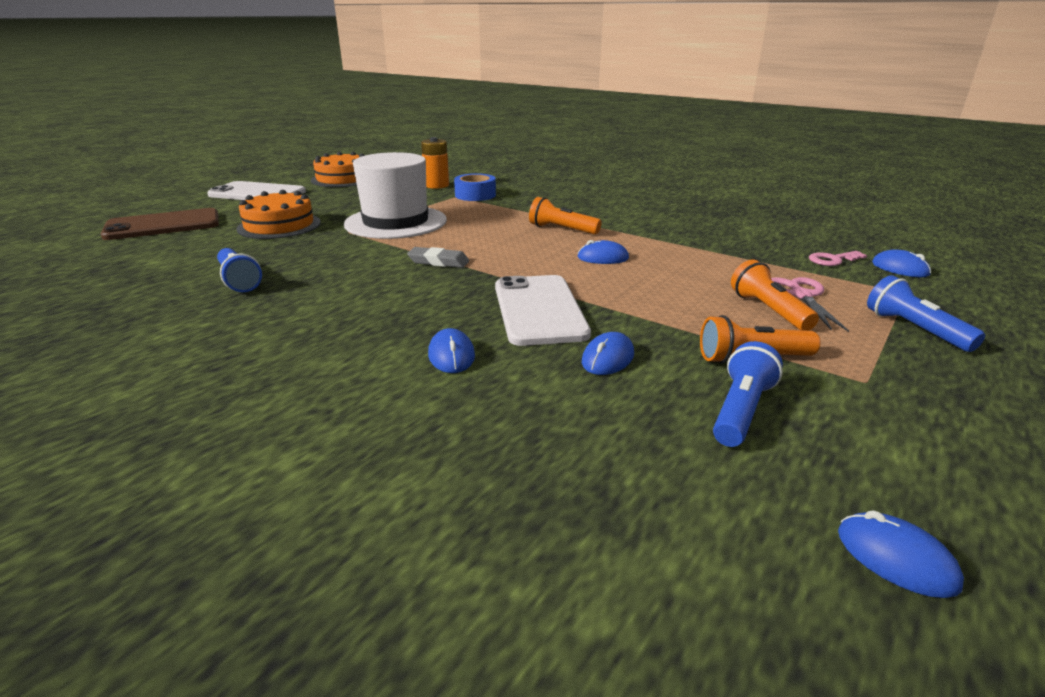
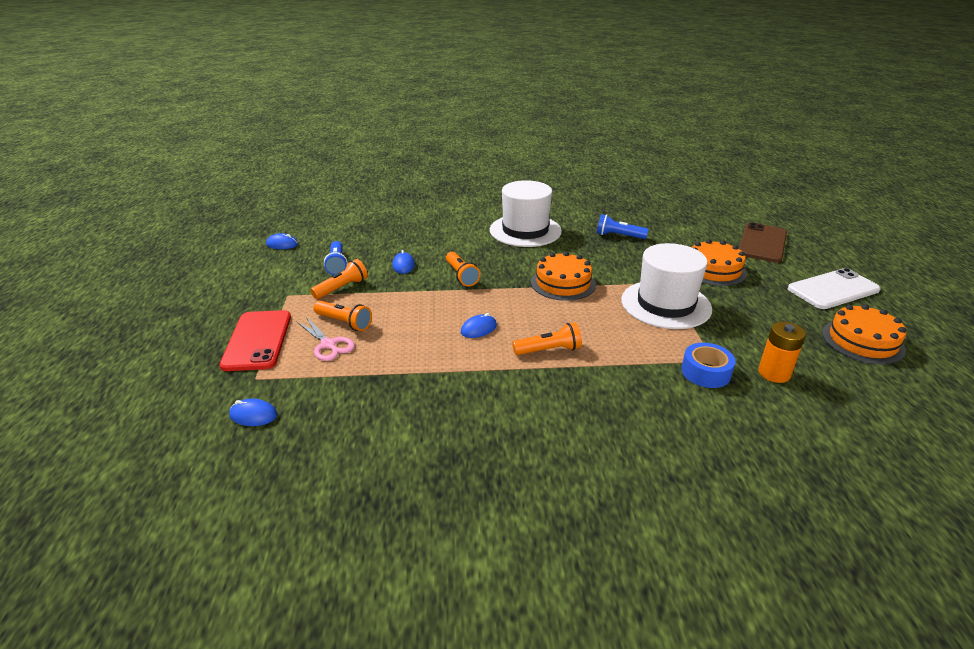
camera: 140 degrees right, 5 degrees up
(313, 338) = (525, 230): none -> white hat
(438, 262) = (563, 283): grey eraser -> orange cake
(451, 355) = (464, 244): blue mouse -> none
(539, 310) = (461, 275): white phone -> orange flashlight
(833, 260) = (311, 404): pink key -> none
(914, 329) = (257, 340): blue flashlight -> red phone

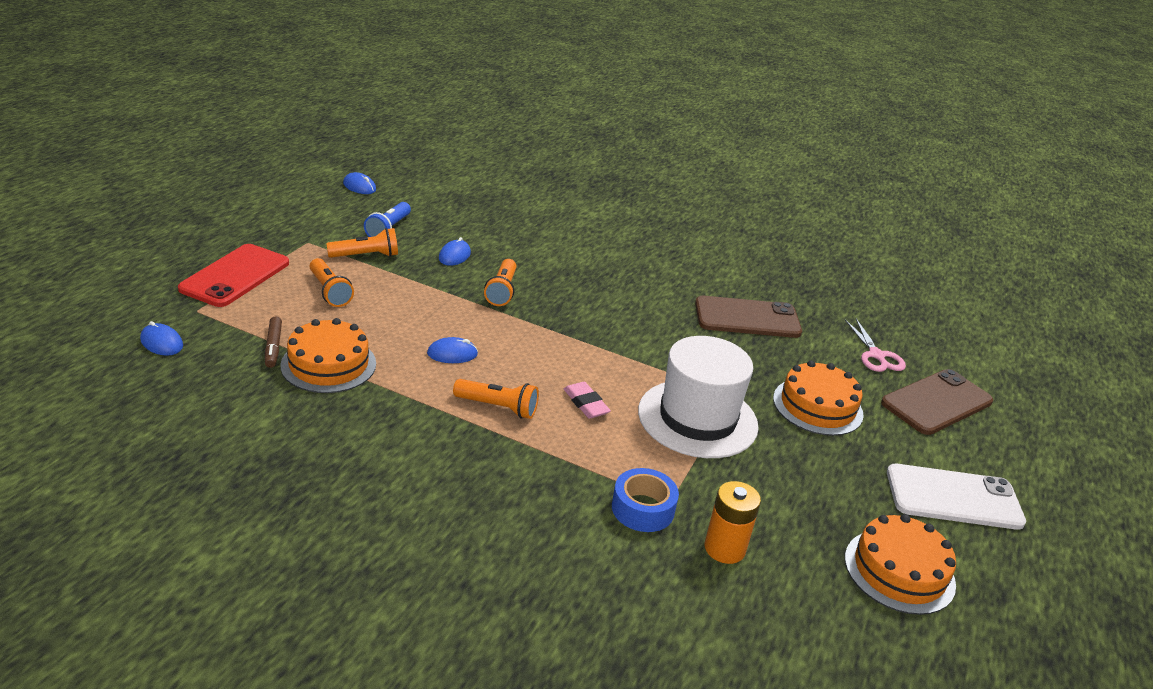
camera: 25 degrees right, 0 degrees up
(328, 345) = (291, 307): pink scissors -> pink scissors (876, 355)
(348, 379) = (273, 347): none -> brown marker
(525, 230) = (638, 268): white hat -> none
(563, 283) = (605, 345): orange cake -> orange cake (328, 364)
(596, 324) = (586, 403): none -> pink eraser
(618, 236) = (747, 318): blue flashlight -> brown phone

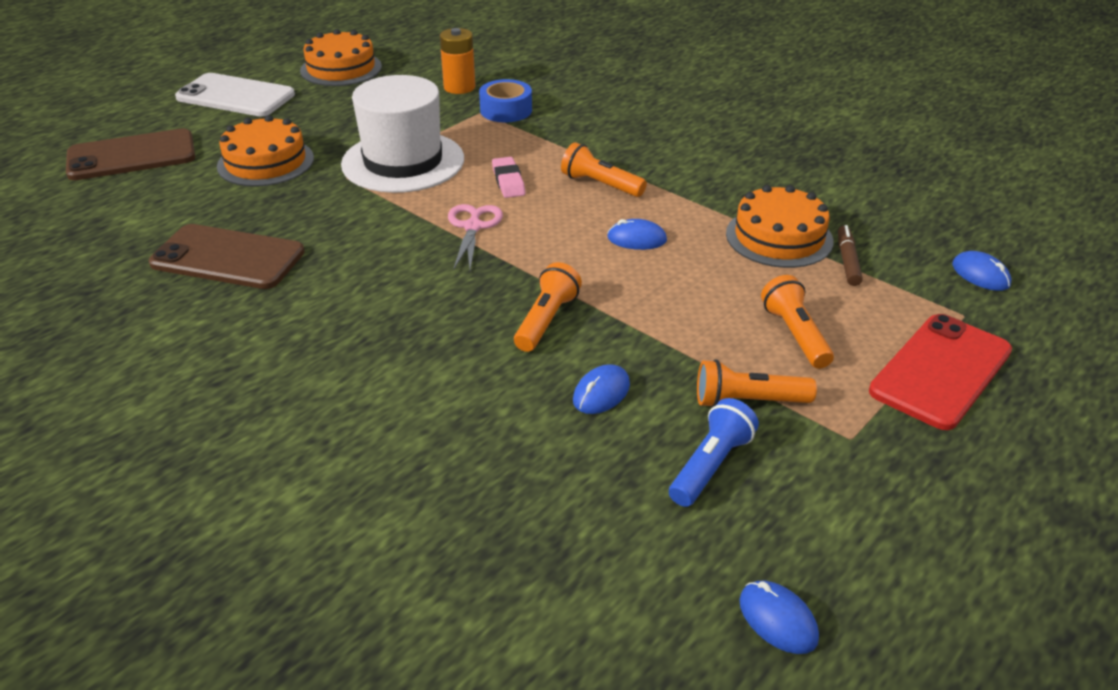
camera: 160 degrees left, 5 degrees up
(876, 355) = (123, 203): pink scissors -> pink scissors (473, 227)

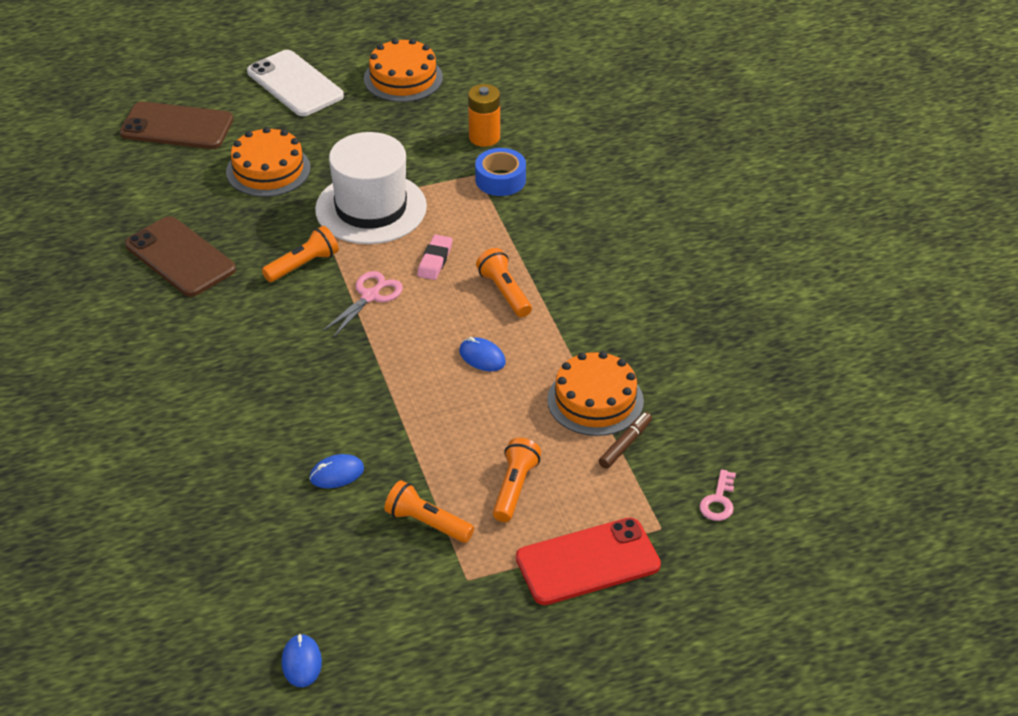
camera: 30 degrees right, 5 degrees up
(546, 320) = (351, 401): orange flashlight -> orange flashlight (303, 265)
(710, 465) = (357, 555): blue flashlight -> none
(980, 275) = (719, 501): blue mouse -> pink key

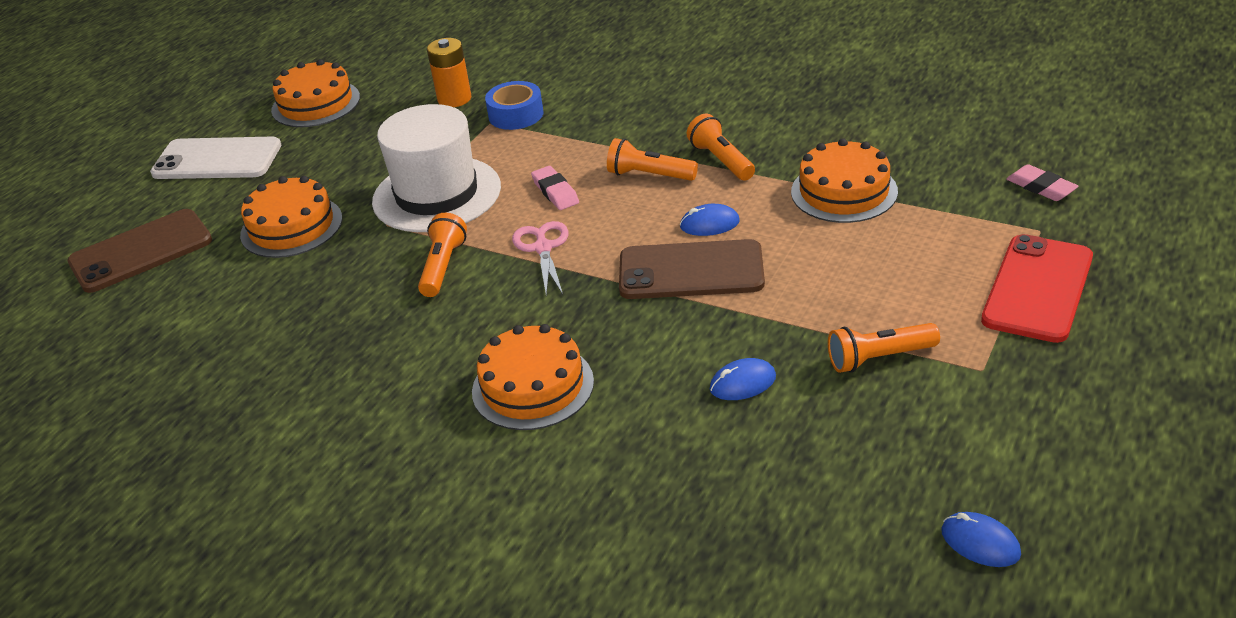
camera: 40 degrees left, 5 degrees down
(180, 257) = (309, 337): brown phone -> brown phone (691, 271)
(237, 383) = (533, 386): none -> orange cake
(336, 474) = (742, 383): blue mouse -> blue mouse turned 45 degrees clockwise
(514, 488) = (896, 285): orange flashlight -> orange flashlight (721, 160)
(625, 444) = (916, 201): brown marker -> none
(719, 501) = (1041, 187): pink key -> pink eraser

